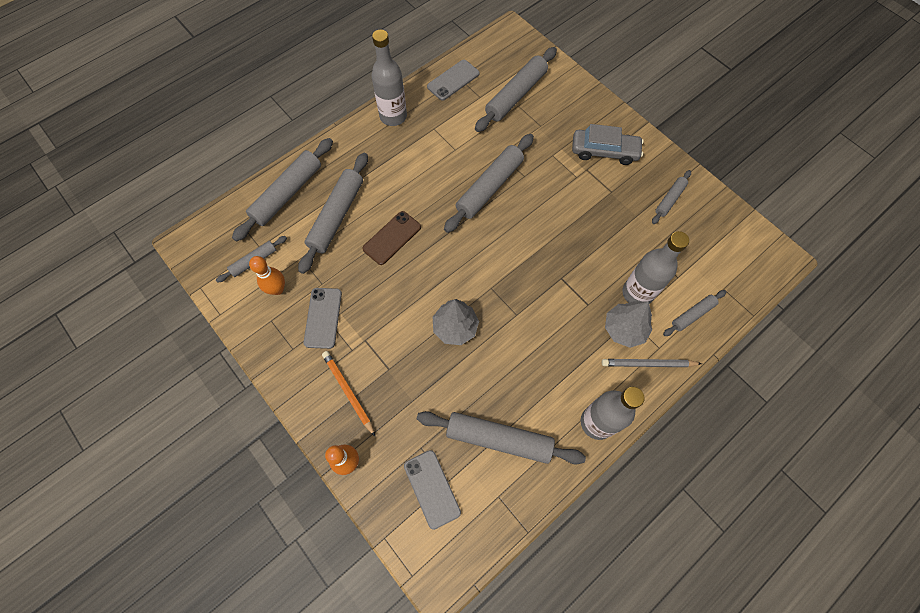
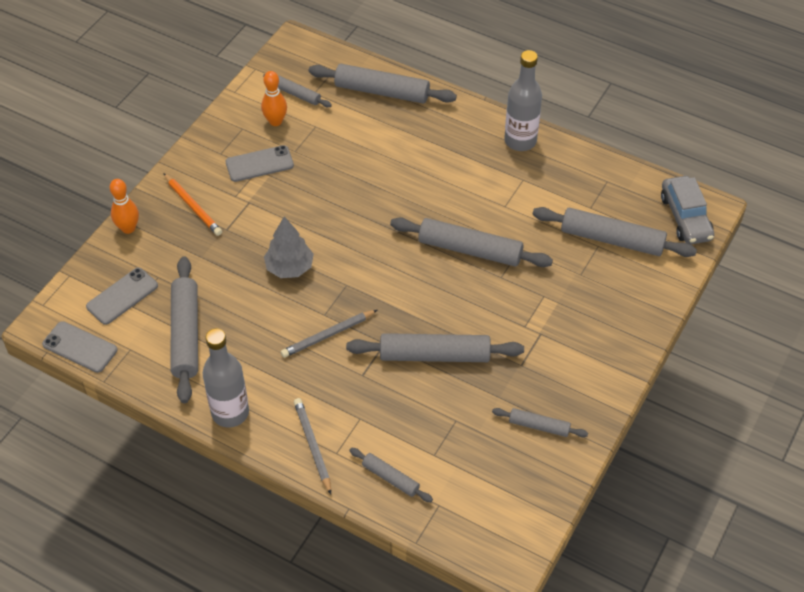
camera: 70 degrees right, 15 degrees down
(336, 216) = (374, 136): grey rolling pin -> grey rolling pin (434, 355)
(348, 392) = (193, 206): orange pencil -> orange pencil turned 105 degrees clockwise
(392, 238) = (368, 187): brown phone -> none
(453, 80) = (600, 176): grey phone -> grey phone (80, 347)
(539, 318) = (328, 335): none -> grey pencil
(604, 151) = (576, 345): grey car -> grey car (685, 217)
(624, 329) = (346, 415): grey tree -> none
(637, 293) = (395, 418): grey bottle -> none

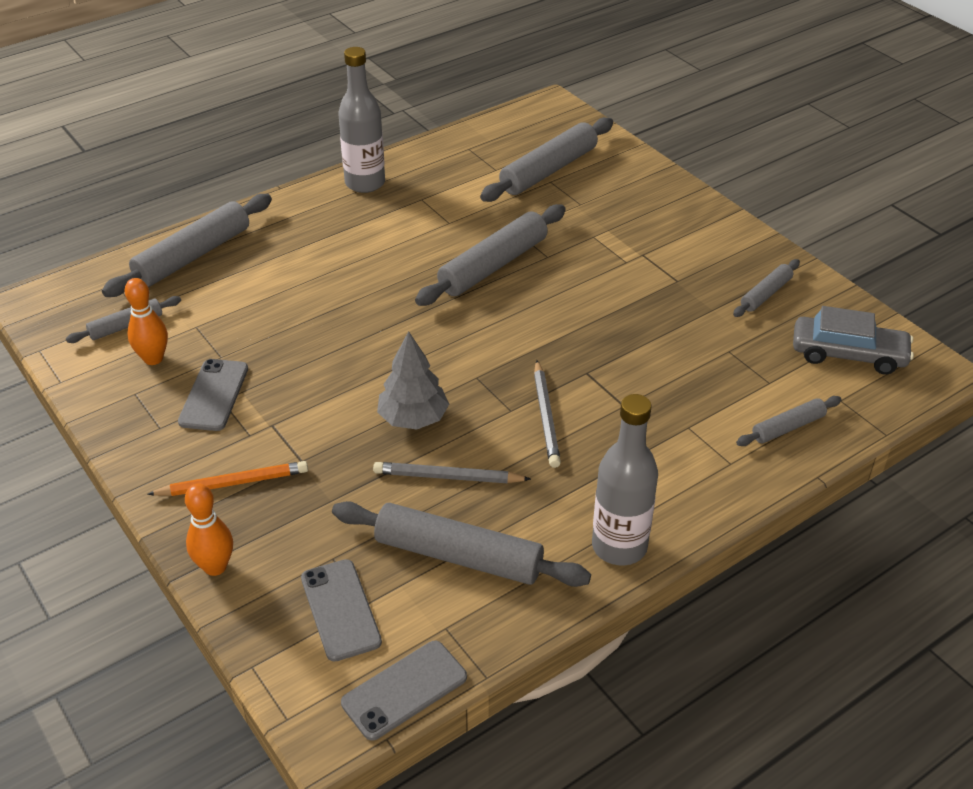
camera: 65 degrees left, 10 degrees down
(312, 446) = (710, 481): grey pencil -> grey pencil (448, 477)
(434, 355) = (628, 338): grey rolling pin -> none
(685, 217) = (552, 120): grey car -> grey car (848, 354)

